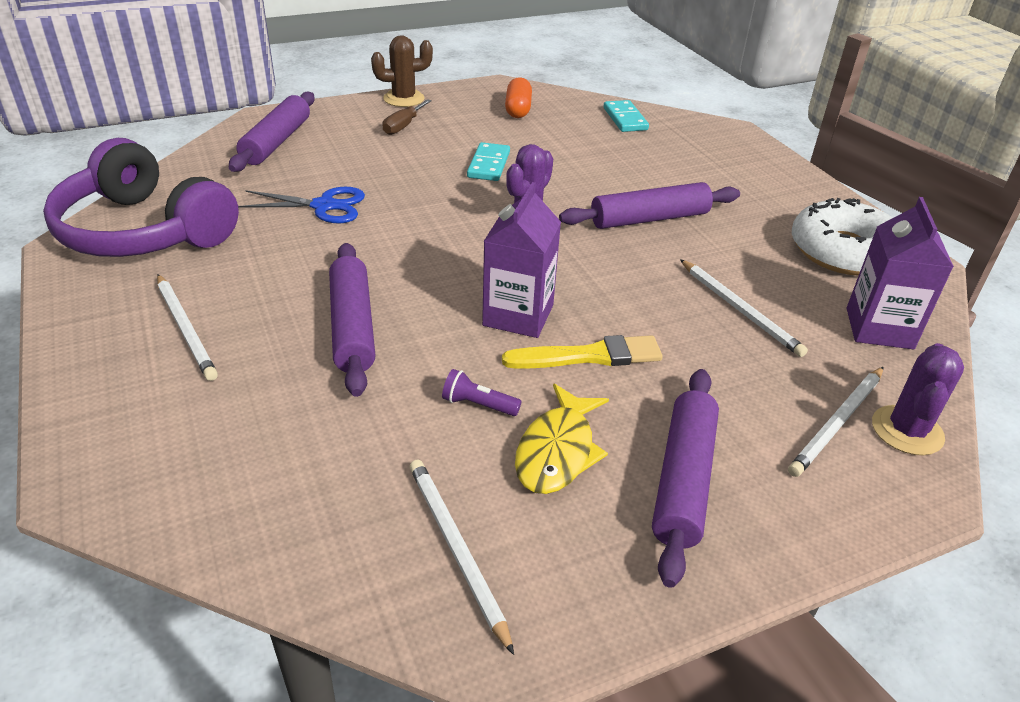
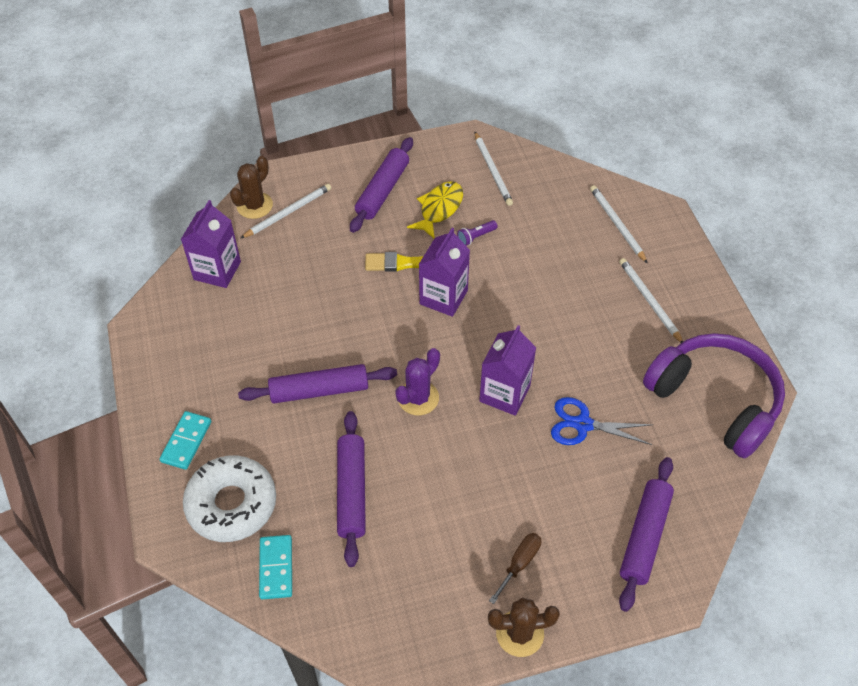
camera: 170 degrees left, 15 degrees up
(353, 326) = (547, 295): purple rolling pin -> purple rolling pin (351, 491)
(420, 225) = (504, 393): none -> purple carton
(478, 404) = (476, 237): purple flashlight -> purple flashlight turned 120 degrees clockwise
(489, 165) = (439, 481): turquoise domino -> turquoise domino (186, 441)
(518, 109) = (390, 598): orange capsule -> none
(740, 310) = (298, 291): white pencil -> white pencil (617, 224)
(843, 251) = (188, 342): white donut -> white donut (232, 504)
(907, 430) = (254, 205): purple cactus -> brown cactus

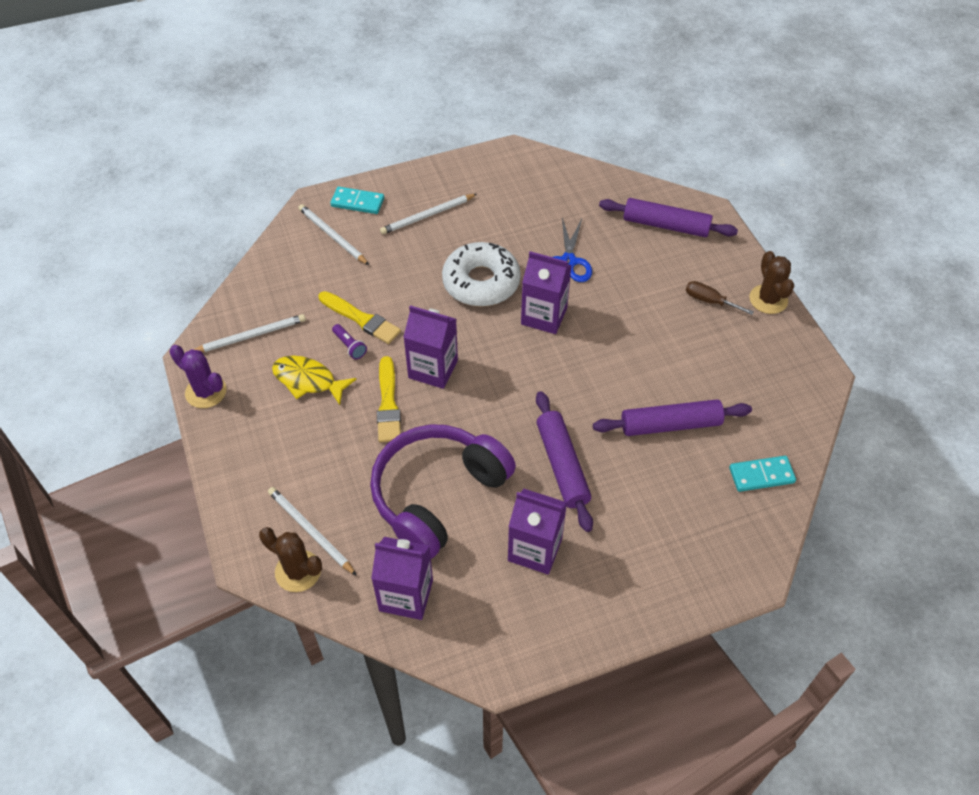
camera: 95 degrees left, 0 degrees up
(186, 441) = (645, 581): turquoise domino -> turquoise domino (357, 202)
(232, 504) = (706, 524): white donut -> white donut (481, 282)
(237, 360) = (535, 549): none -> purple carton
(383, 191) = (278, 436): purple rolling pin -> none
(418, 398) = (559, 381): purple cactus -> purple cactus (206, 392)
(508, 245) = (361, 319): none -> yellow brush
(617, 224) = (332, 236): white pencil -> white pencil turned 75 degrees clockwise
(714, 400) = (530, 179): purple headphones -> purple headphones (437, 495)

